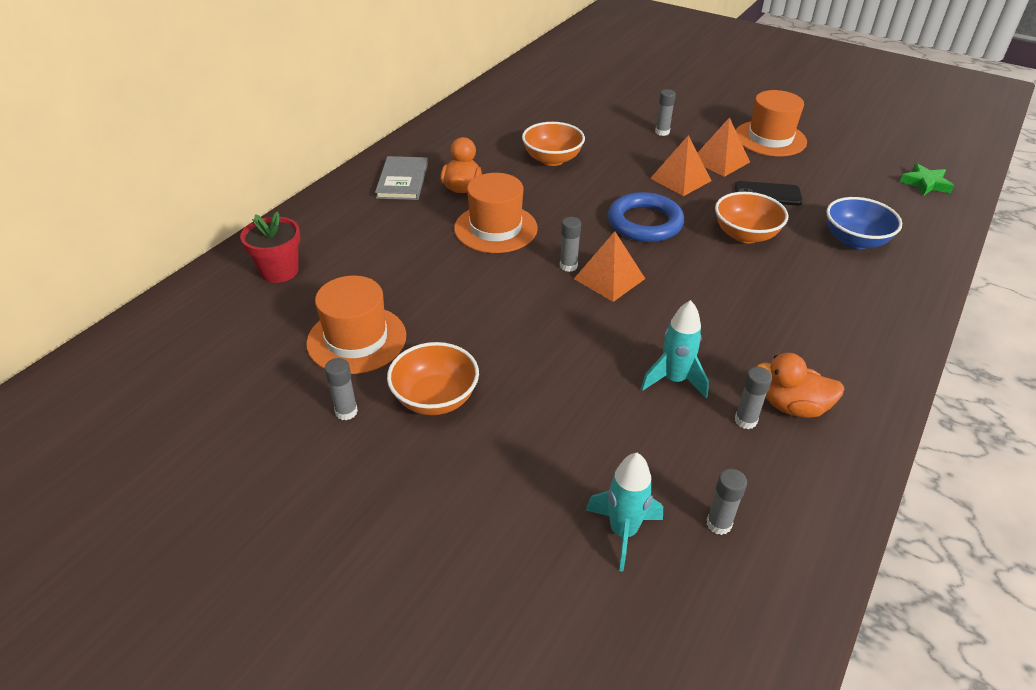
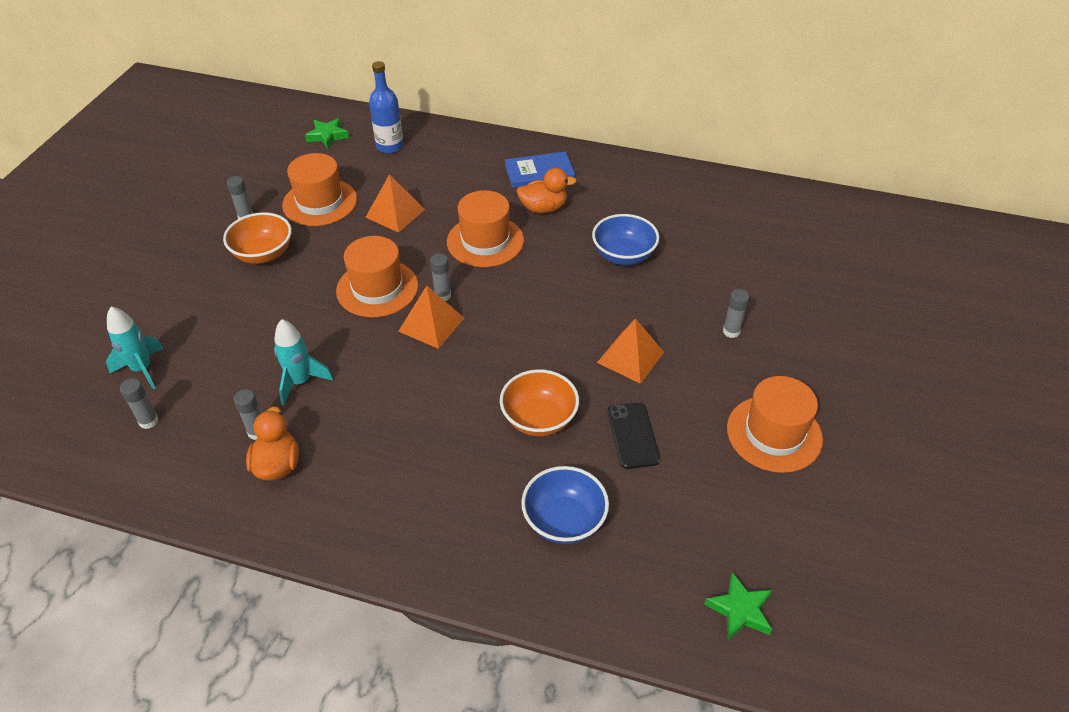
camera: 75 degrees right, 5 degrees up
(213, 320) = (328, 136): none -> green star
(279, 271) = (390, 146): red flower pot -> blue bottle
(402, 180) = (539, 172): grey book -> blue book
(540, 309) = (377, 288): none -> orange hat
(552, 159) = (623, 255): orange bowl -> blue bowl
(645, 222) = (532, 338): blue ring -> none
(720, 161) = (689, 388): orange pyramid -> orange pyramid (395, 213)

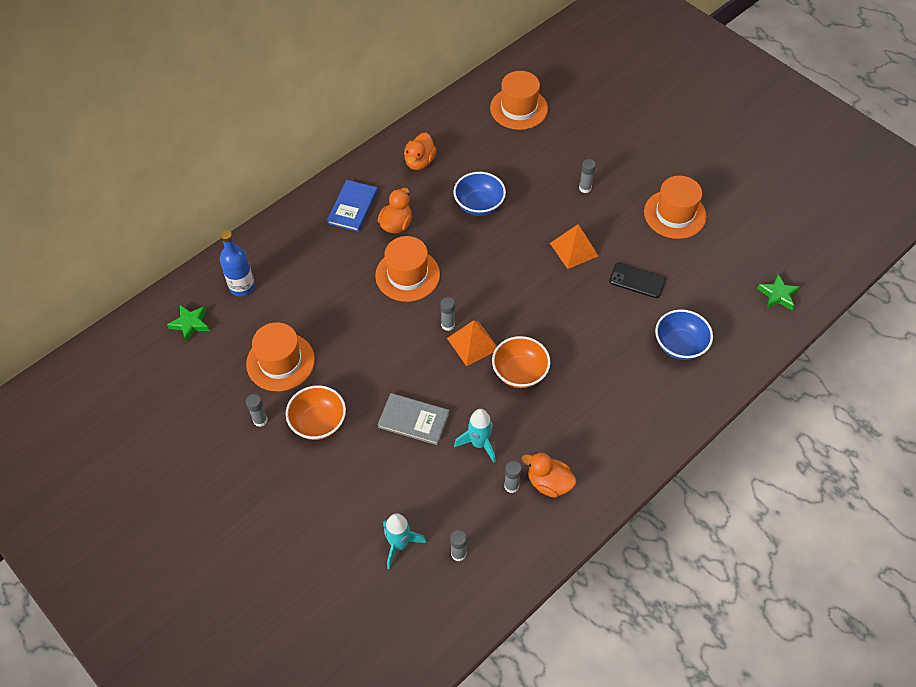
camera: 60 degrees left, 10 degrees up
(303, 318) = (413, 420): none -> grey book
(377, 288) = (412, 361): orange hat -> orange hat (519, 108)
(395, 213) = (333, 317): orange pyramid -> none
(539, 419) = (596, 321): orange bowl -> orange bowl (520, 372)
(639, 191) = (419, 162): none -> orange duck

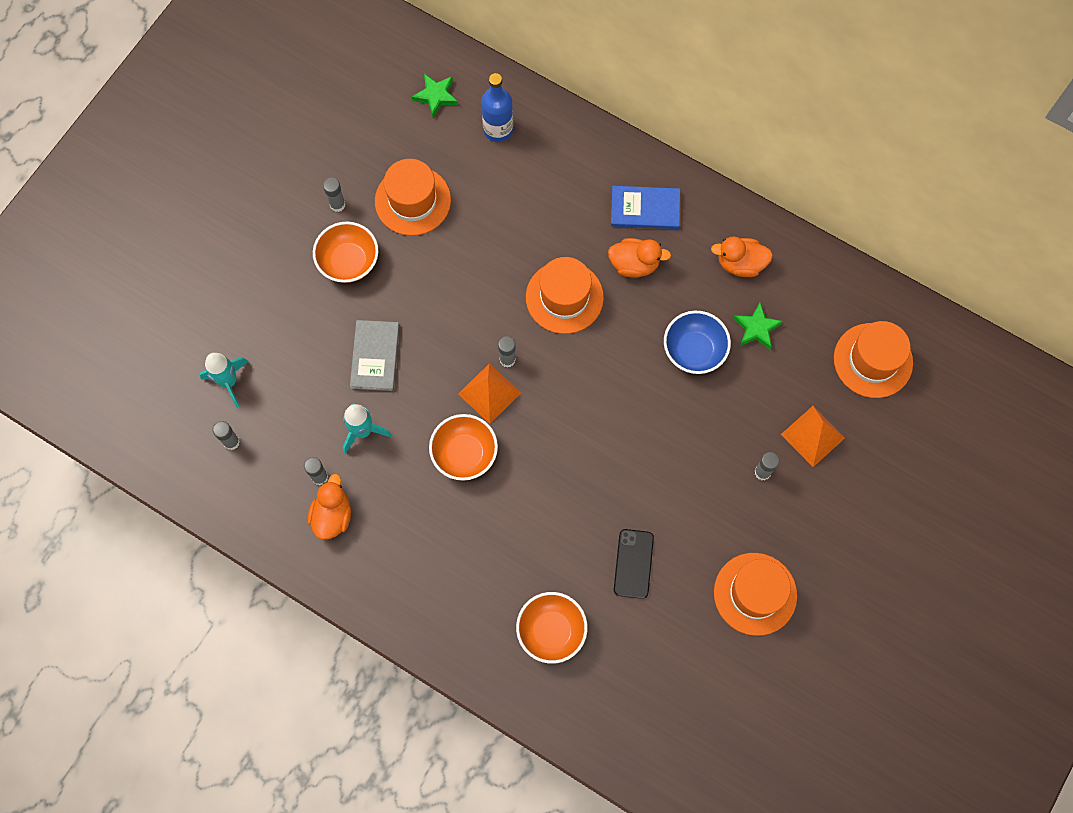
camera: 75 degrees right, 15 degrees up
(574, 249) = (659, 478): orange pyramid -> orange pyramid (812, 436)
(679, 345) = (551, 631): blue bowl -> orange bowl
(778, 295) = (662, 744): green star -> green star (756, 328)

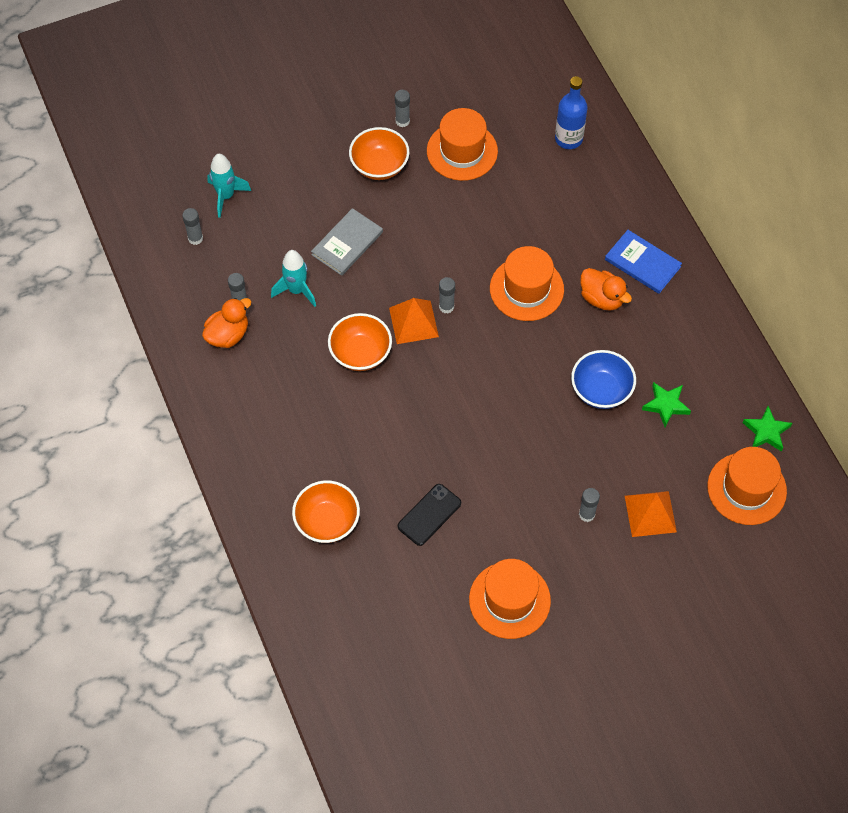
camera: 35 degrees right, 10 degrees down
(436, 96) = (538, 88): green star -> green star (766, 432)
(740, 264) = (690, 349): orange duck -> none

